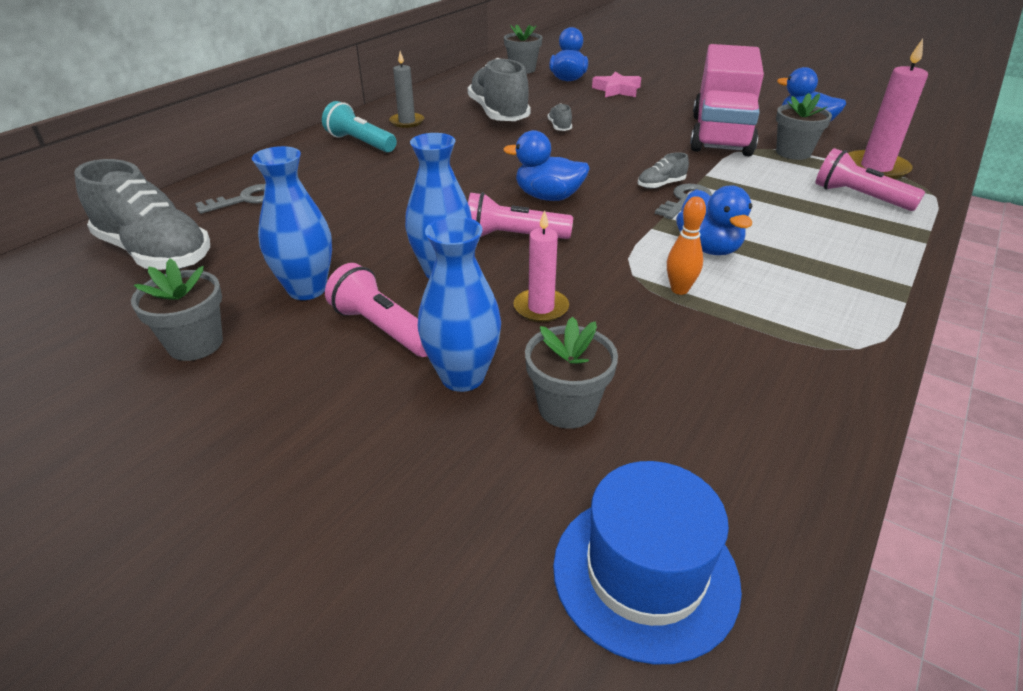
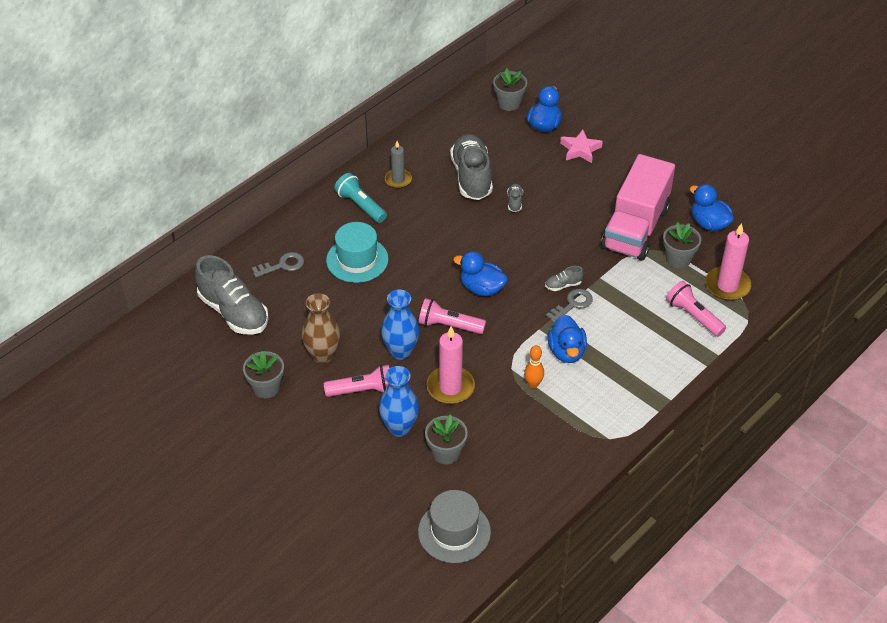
camera: 10 degrees right, 10 degrees up
(307, 289) = (322, 355): blue vase -> brown vase
(359, 186) = (357, 260): none -> turquoise hat
(382, 328) = (362, 390): pink flashlight -> pink flashlight turned 120 degrees clockwise
(541, 308) = (450, 387): pink candle -> pink candle, size x1.56
(645, 573) = (454, 532): blue hat -> grey hat

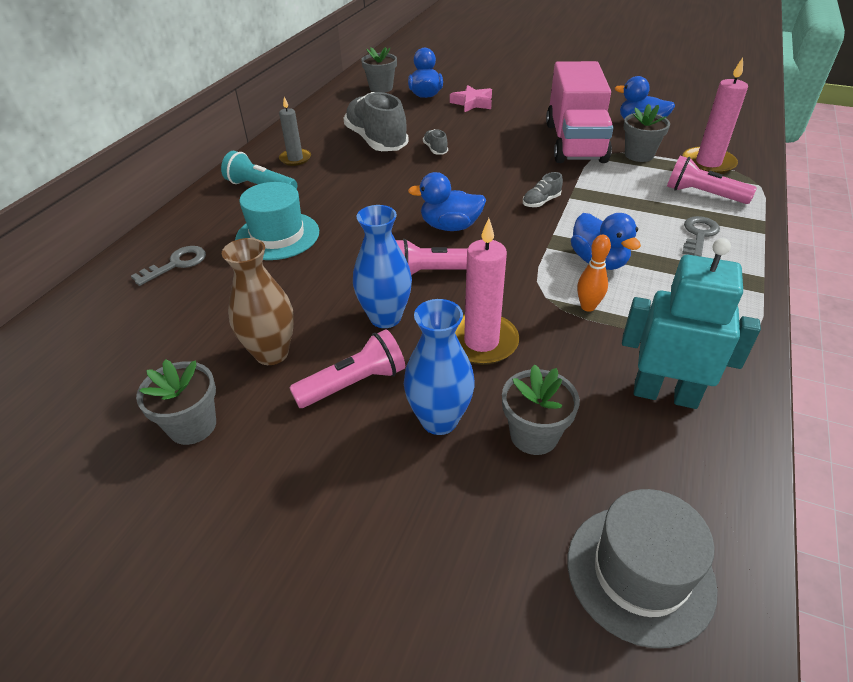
camera: 20 degrees left, 5 degrees down
(234, 312) = (114, 335): grey shoe -> none
(536, 454) = (665, 394): none -> turquoise robot
(573, 304) = (566, 215): grey key -> grey key (699, 235)

